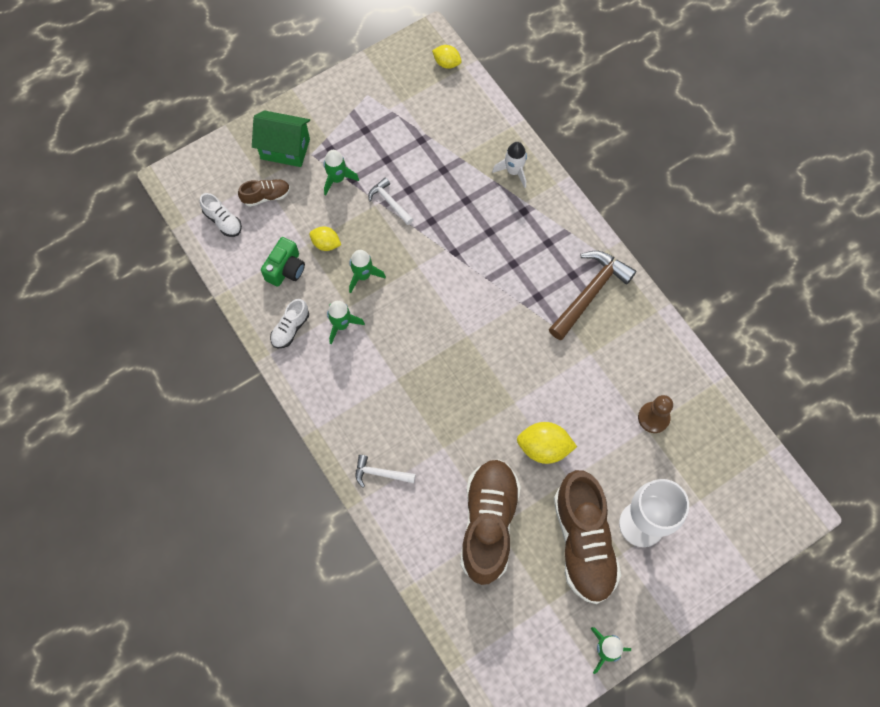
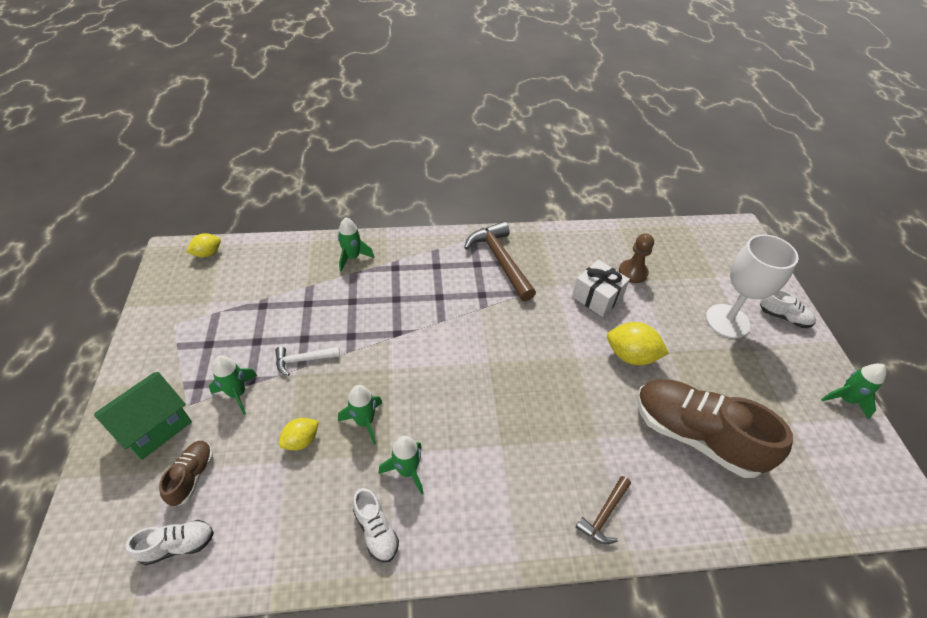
camera: 65 degrees left, 20 degrees down
(286, 269) = (299, 499): green camera -> none
(380, 473) = (604, 514): white hammer -> brown hammer
(513, 171) = (352, 257): white rocket -> green rocket
(544, 448) = (631, 356): yellow lemon -> yellow lemon turned 75 degrees clockwise
(583, 542) = (734, 368): brown shoe -> none
(598, 395) = (597, 297): none -> white gift
(682, 578) = (783, 317): none -> white shoe

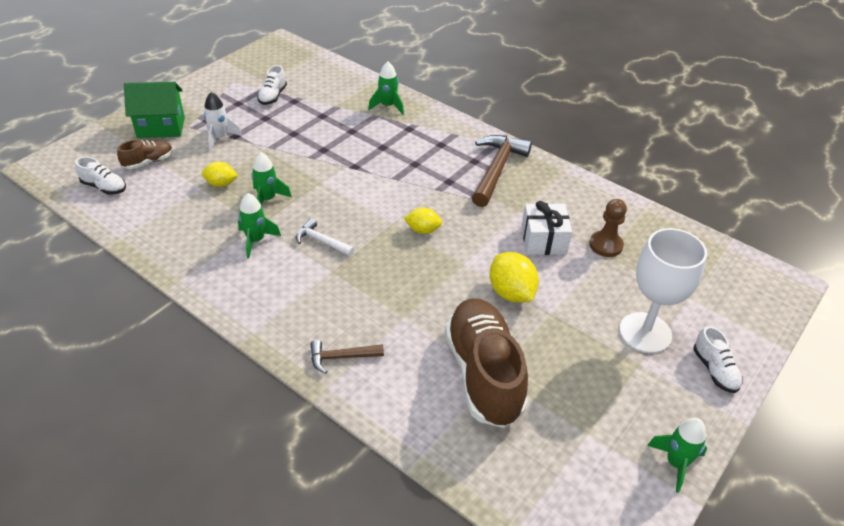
camera: 45 degrees right, 5 degrees down
(207, 253) = (300, 54): yellow lemon -> yellow lemon (423, 230)
(237, 393) = (220, 138): green rocket -> white rocket
(303, 360) = (278, 144): white hammer -> white hammer (322, 241)
(376, 530) = (199, 255): white shoe -> white shoe (273, 96)

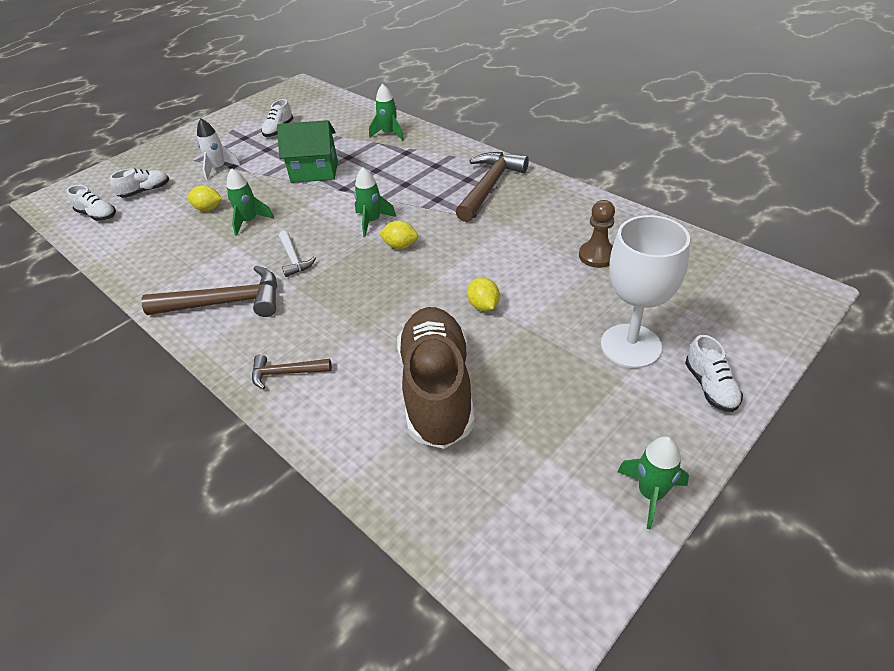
camera: 10 degrees right, 0 degrees up
(148, 162) = (145, 191): brown shoe -> white shoe
(161, 127) = (166, 161): green house -> green house (314, 172)
(256, 240) = (228, 259): green rocket -> green rocket (372, 221)
(265, 286) = (225, 303): none -> brown hammer
(322, 241) = (294, 259): white hammer -> white hammer turned 150 degrees counterclockwise
(511, 293) = (483, 306): yellow lemon -> yellow lemon, size x0.62
(543, 240) = (528, 252): white gift -> none

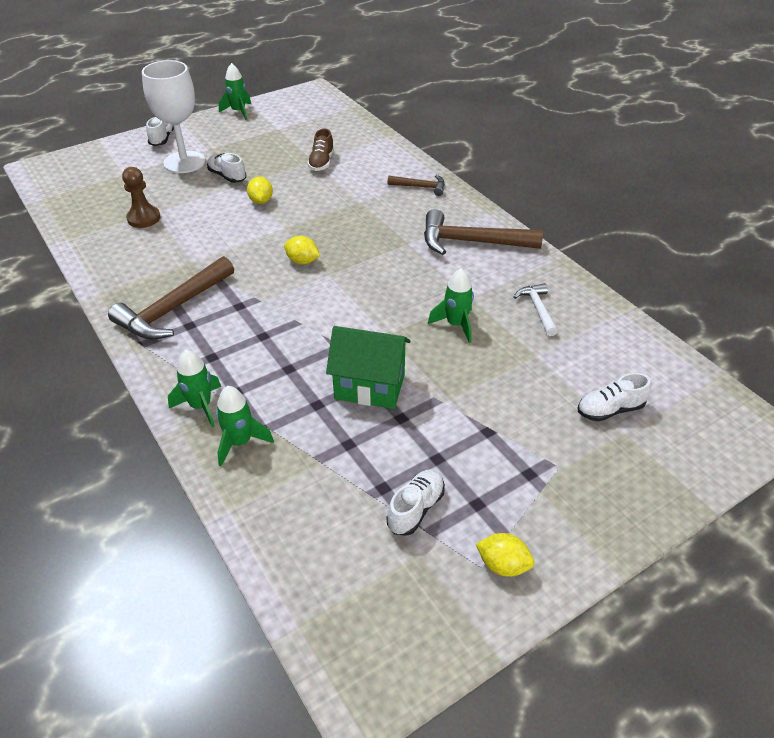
camera: 170 degrees left, 0 degrees up
(97, 215) = (660, 380): white shoe -> white shoe (227, 176)
(208, 209) = (510, 356): yellow lemon -> yellow lemon (503, 565)
(219, 168) = (510, 432): white rocket -> none
(294, 259) = (408, 269): white hammer -> white hammer (538, 309)
(372, 221) = (319, 294): green rocket -> green rocket (201, 406)
(437, 390) = (321, 162): brown shoe -> brown shoe, size x0.46

